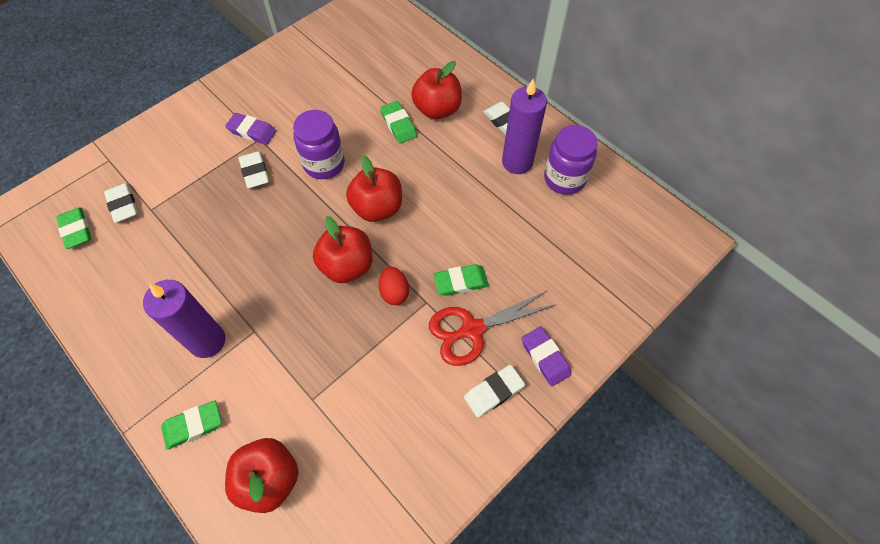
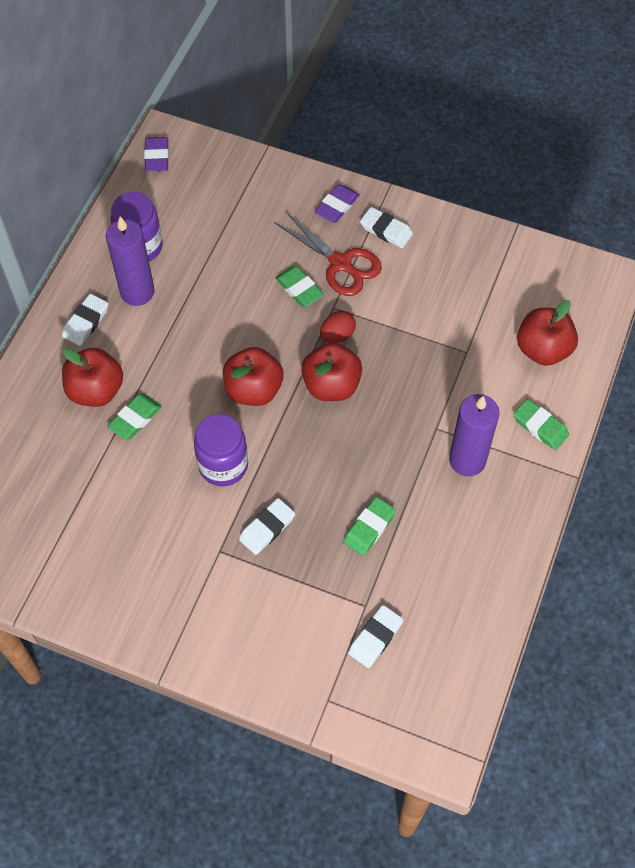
camera: 115 degrees left, 0 degrees up
(76, 230) = (429, 665): green eraser -> green eraser (369, 528)
(252, 131) = (213, 564): purple eraser -> purple eraser (157, 157)

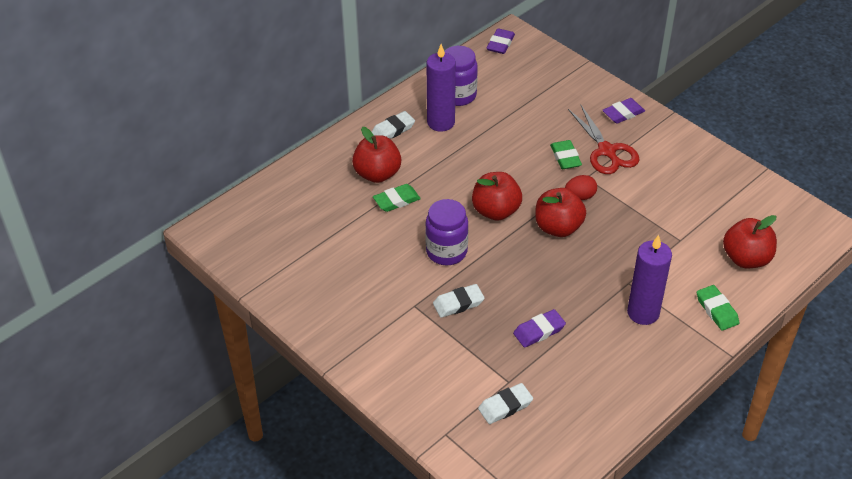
camera: 25 degrees right, 15 degrees down
(369, 528) = (539, 331): green eraser -> purple eraser
(386, 230) = (655, 140): white eraser -> none

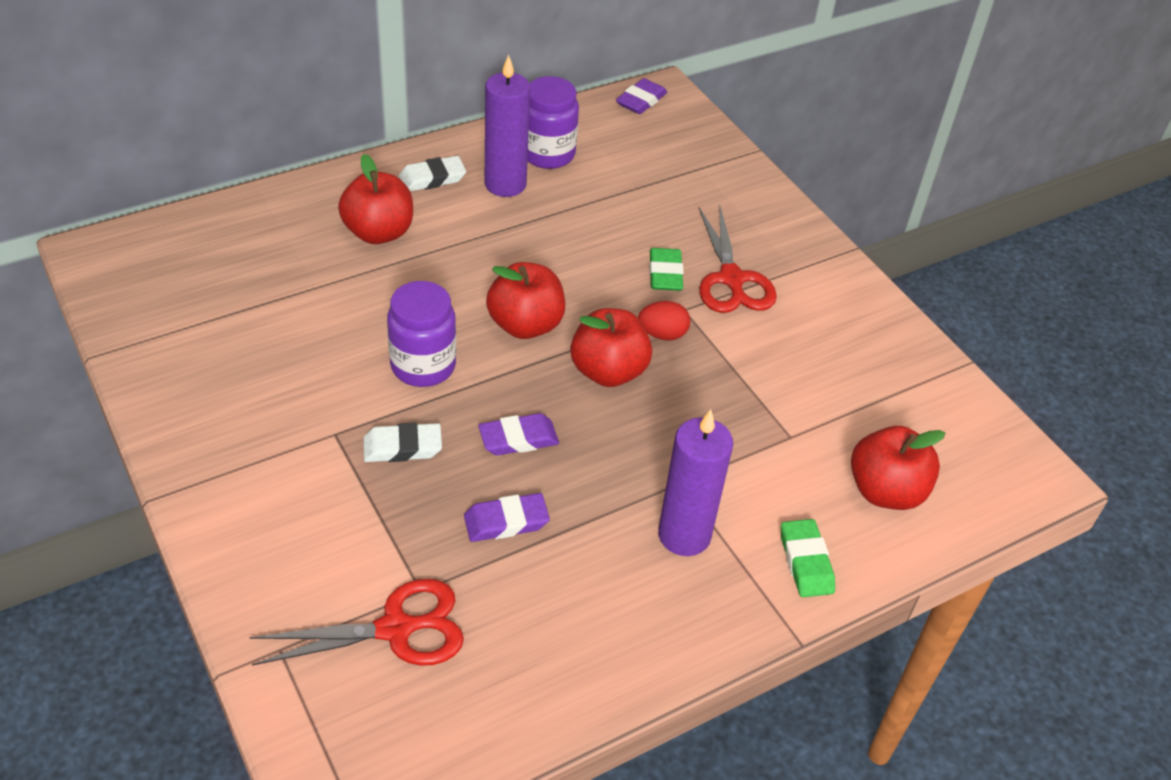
camera: 10 degrees right, 0 degrees up
(396, 200) = (387, 275): green eraser -> none
(505, 406) = (396, 629): white eraser -> red scissors
(623, 113) = (779, 232): purple eraser -> purple eraser (518, 439)

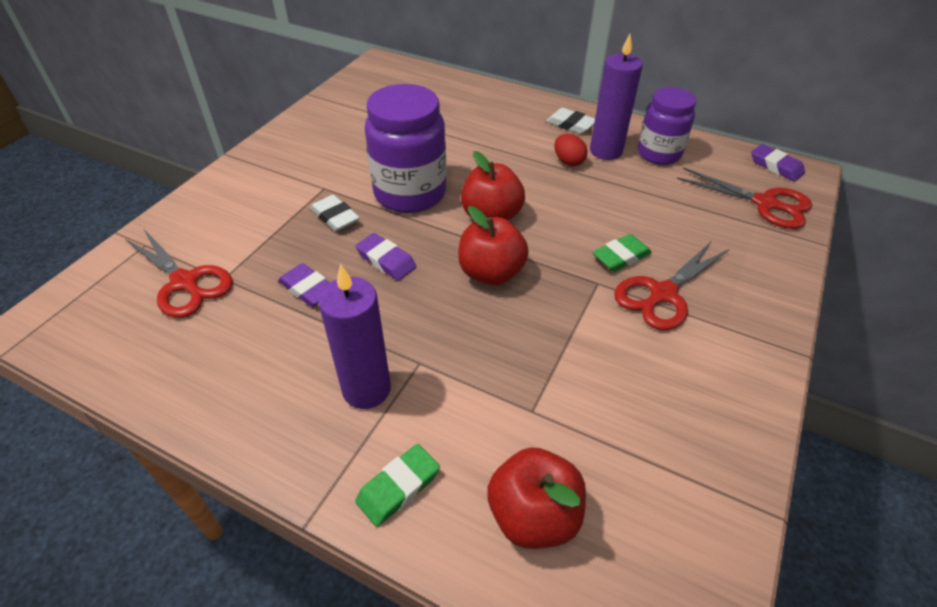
camera: 60 degrees right, 0 degrees up
(379, 232) = (500, 128): red apple -> none
(423, 366) = (410, 193): purple jar -> purple jar, size x1.51
(641, 101) = (776, 166): purple eraser -> purple eraser turned 45 degrees clockwise
(662, 334) = (558, 283): red egg -> red egg (568, 161)
(682, 144) = (765, 204): none -> red scissors

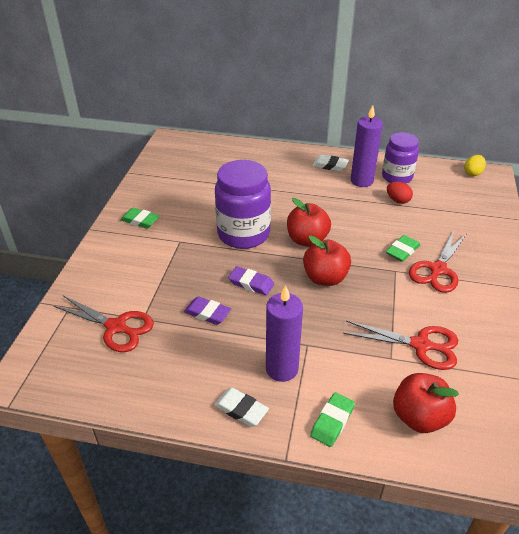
camera: 15 degrees left, 5 degrees down
(289, 154) = (140, 220): none -> green eraser
(335, 217) = (199, 260): white eraser -> white eraser (241, 409)
(568, 161) = (340, 192): red egg -> red egg (398, 200)
(765, 204) = (476, 199): red scissors -> red scissors (421, 345)
(776, 166) = (472, 173): purple eraser -> yellow egg

